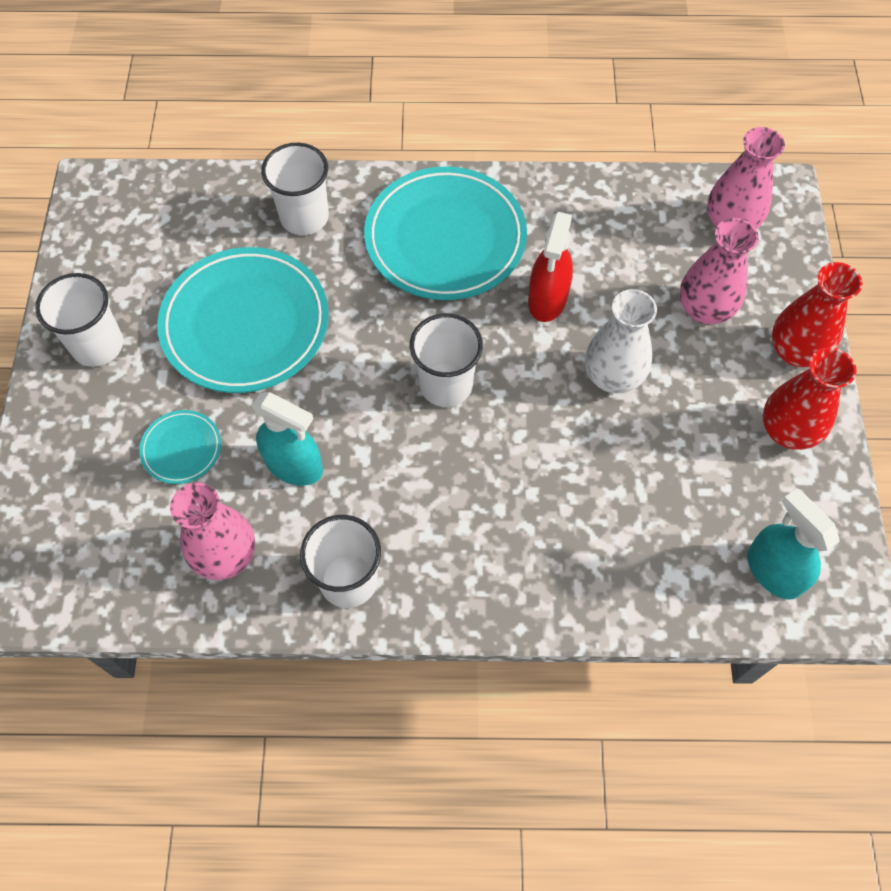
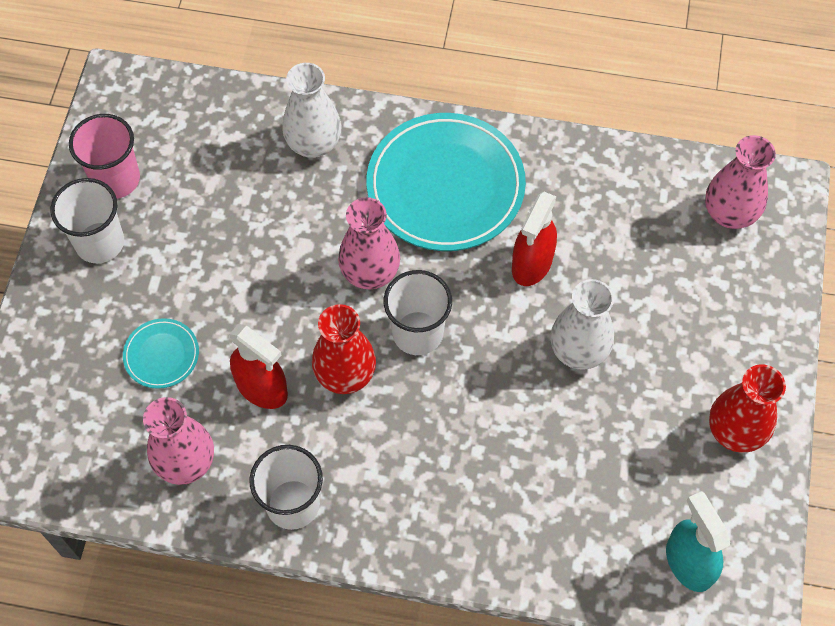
camera: 10 degrees right, 0 degrees up
(105, 280) = (116, 179): none -> pink cup
(245, 324) = (240, 243): turquoise plate -> none
(294, 465) = (262, 388): turquoise spray bottle -> red spray bottle
(304, 217) = (314, 144): white cup -> white vase
(704, 309) = (683, 297): pink vase -> pink vase (370, 272)
(795, 351) = (762, 354): red vase -> red vase (345, 374)

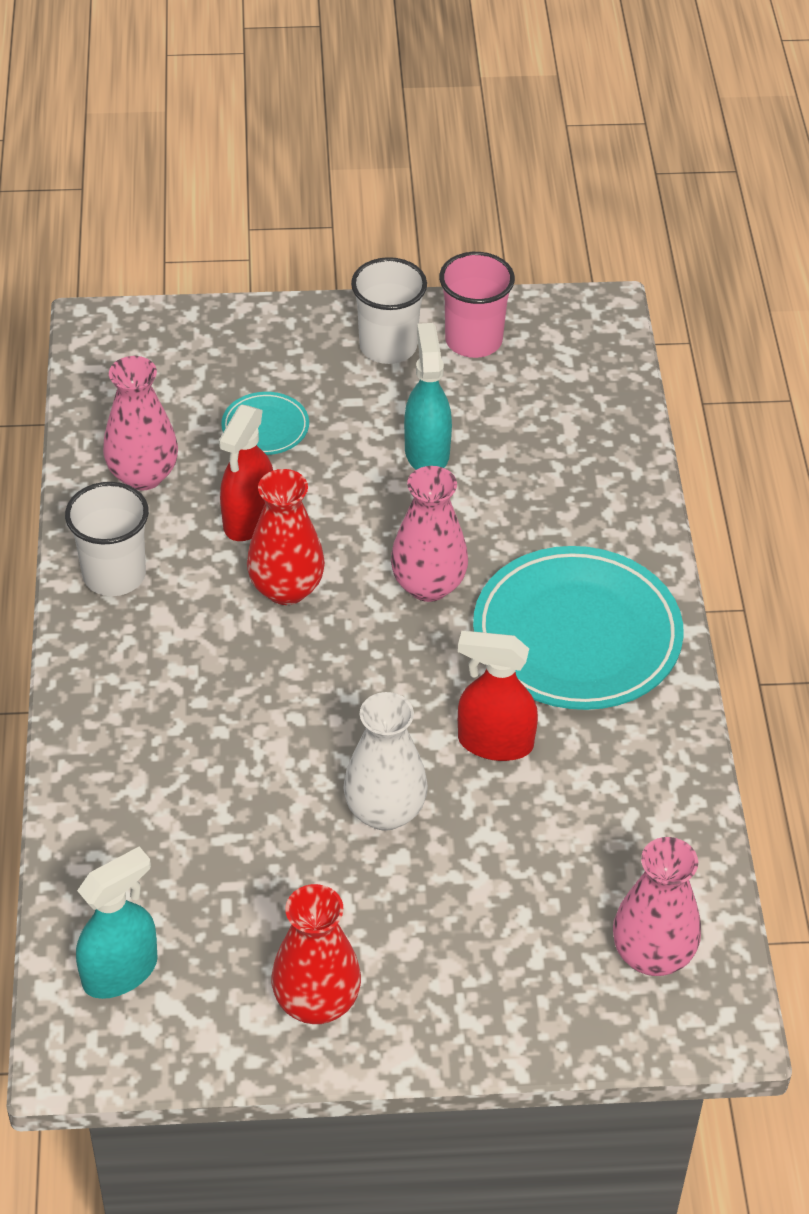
camera: 75 degrees right, 15 degrees down
(229, 241) = (426, 452): none -> turquoise spray bottle
(314, 144) = (588, 498): white vase -> none
(417, 333) = (360, 645): white cup -> none

